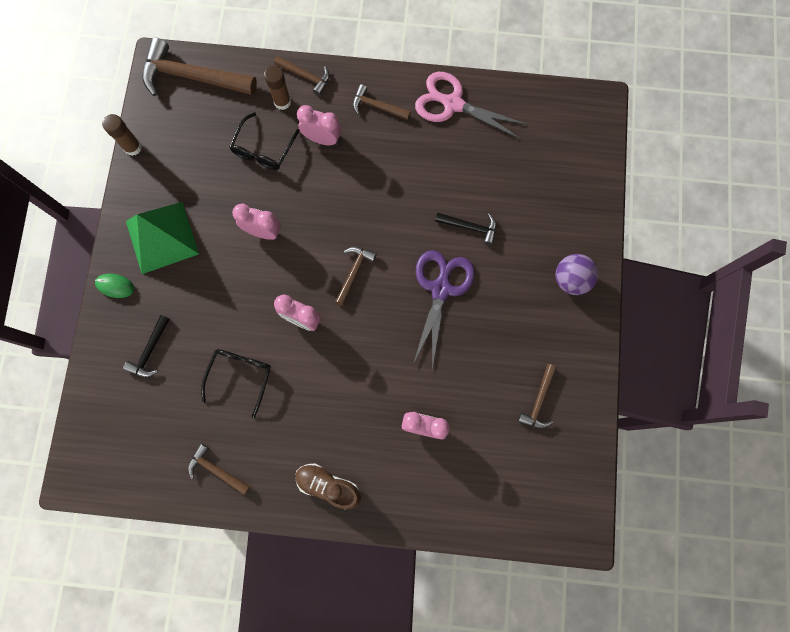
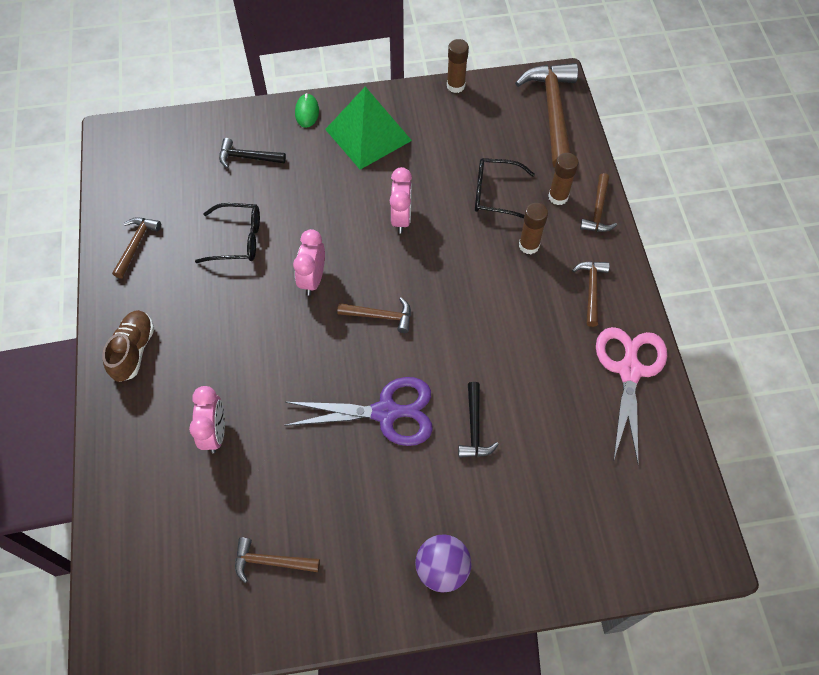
camera: 75 degrees right, 15 degrees down
(322, 139) = (529, 245): pink clock -> brown glue stick

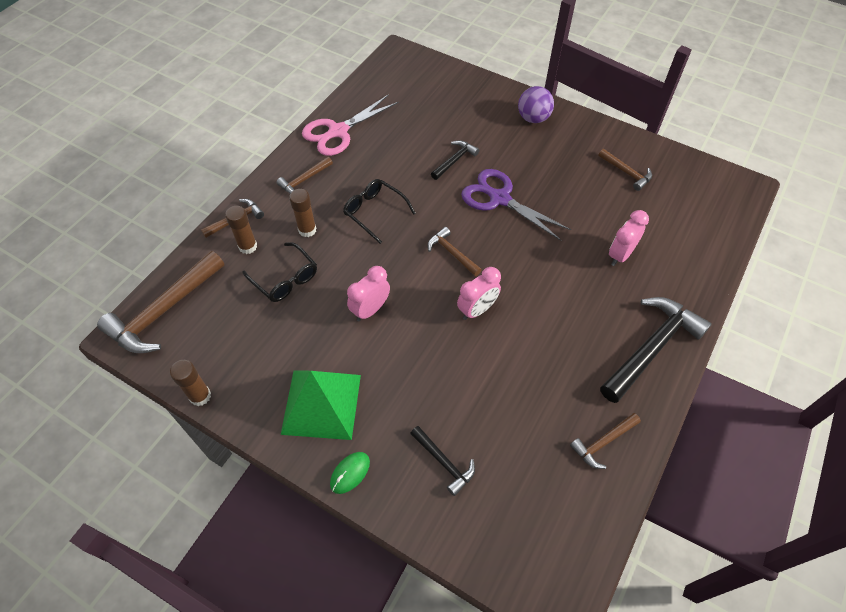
camera: 140 degrees left, 5 degrees down
(133, 351) = (651, 348): brown shoe -> black hammer
(237, 239) = (511, 384): black glasses -> black glasses (375, 212)

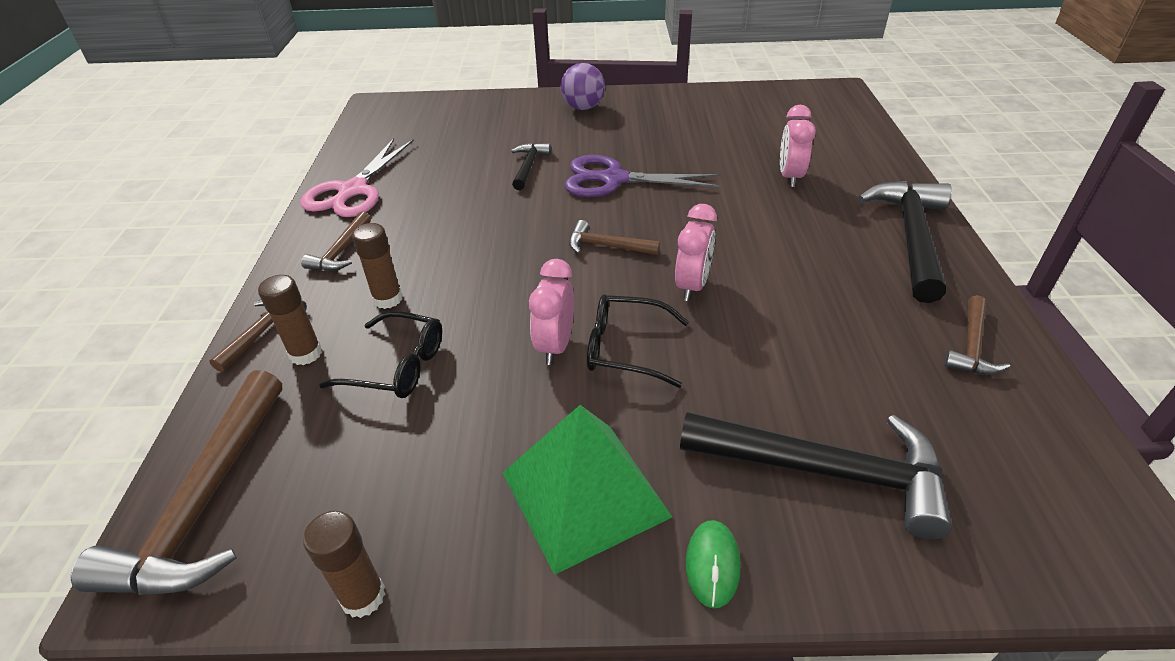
camera: 30 degrees left, 15 degrees down
(375, 212) = (470, 246): black glasses -> black glasses (626, 348)
(444, 462) = (825, 471): black hammer -> black hammer, size x1.94
(626, 173) = (722, 116): brown hammer -> none

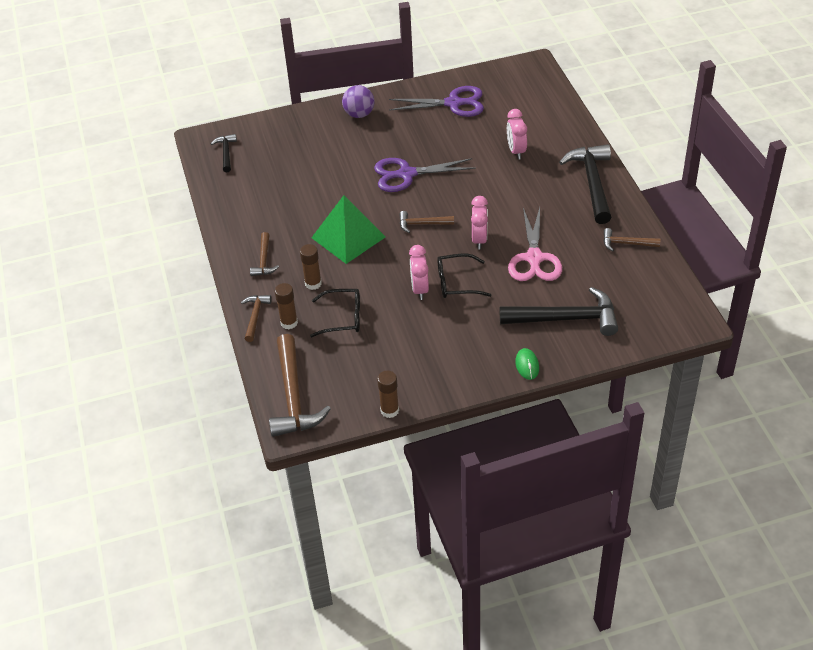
camera: 15 degrees left, 5 degrees up
(352, 191) = (239, 217): pink scissors -> pink scissors (534, 258)
(529, 167) = (346, 174): black hammer -> black hammer (226, 153)
(584, 494) = (464, 352): green pyramid -> green pyramid (348, 237)
(715, 113) = (454, 103): none -> purple scissors
(971, 346) = (626, 243): brown hammer -> brown hammer turned 90 degrees clockwise

